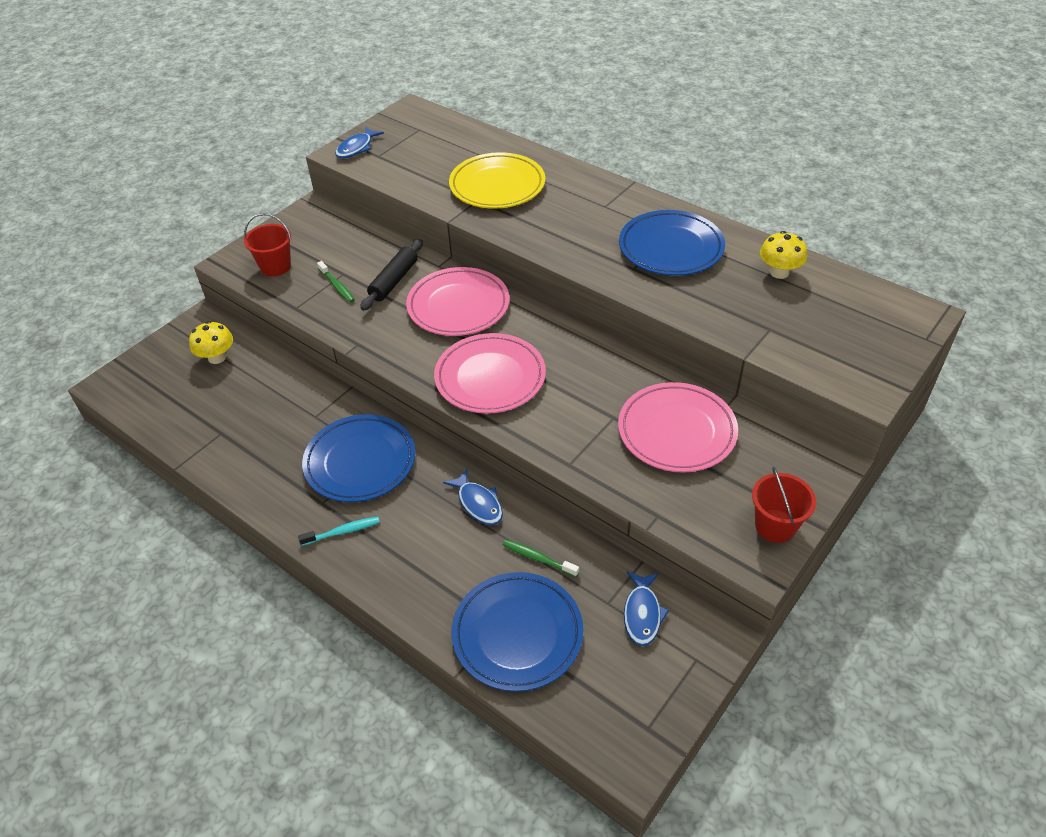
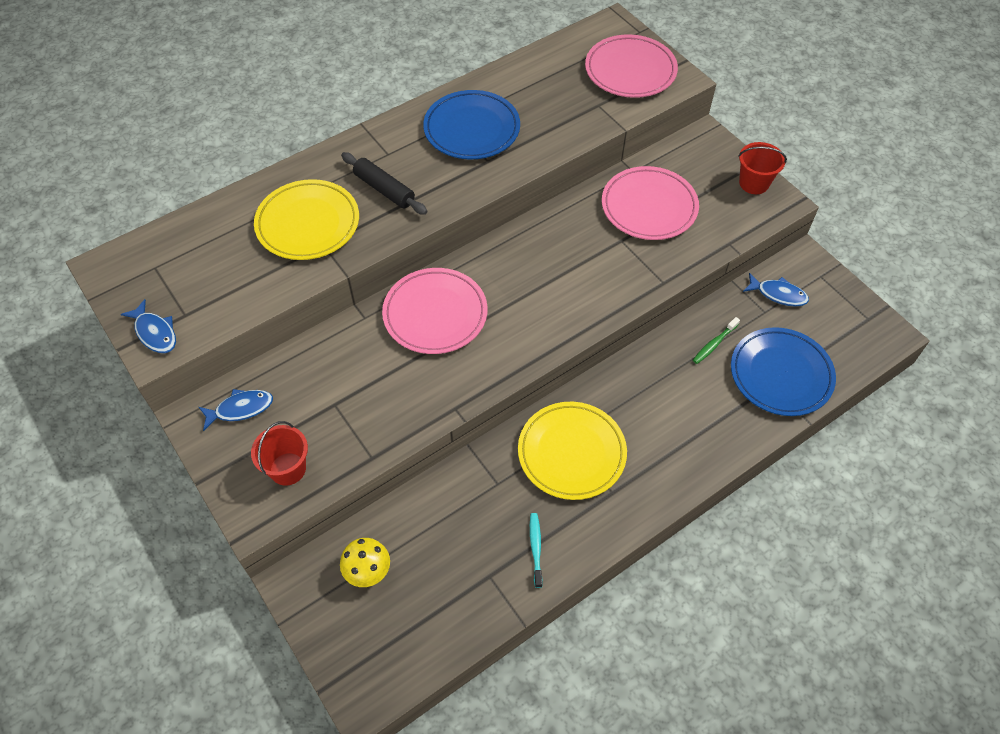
camera: 75 degrees left, 10 degrees up
(337, 286) = (353, 413): green toothbrush -> none
(342, 531) = (650, 480): turquoise toothbrush -> turquoise toothbrush (535, 548)
(360, 462) = (571, 453): blue plate -> yellow plate
(394, 281) = (370, 360): black rolling pin -> black rolling pin (384, 189)
(478, 503) = (647, 371): blue fish -> blue fish (240, 409)
(490, 377) = (544, 311): pink plate -> pink plate (630, 71)
(779, 272) = (534, 77): yellow mushroom -> none

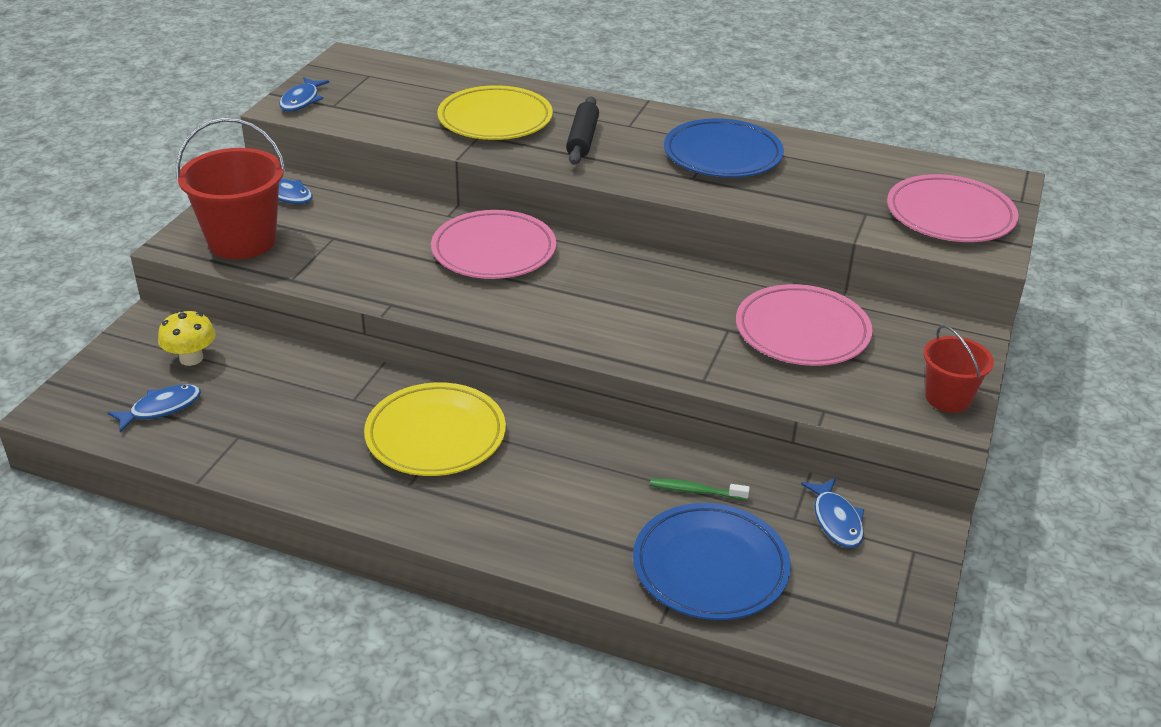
camera: 55 degrees right, 20 degrees down
(287, 469) = (242, 241): red bucket -> red bucket, size x1.72
(419, 617) = (161, 408): none -> blue fish
(535, 548) = (295, 455): turquoise toothbrush -> none

